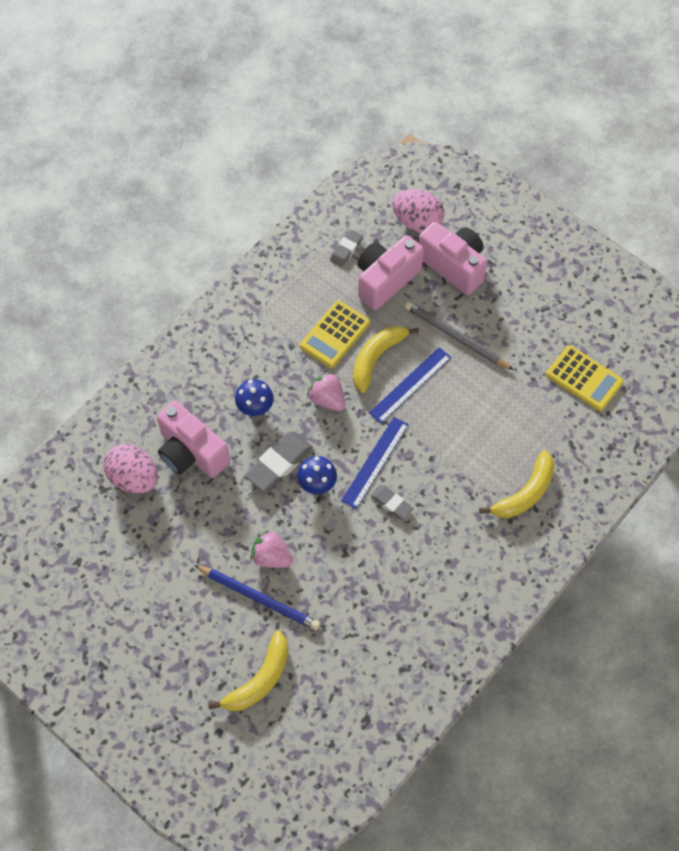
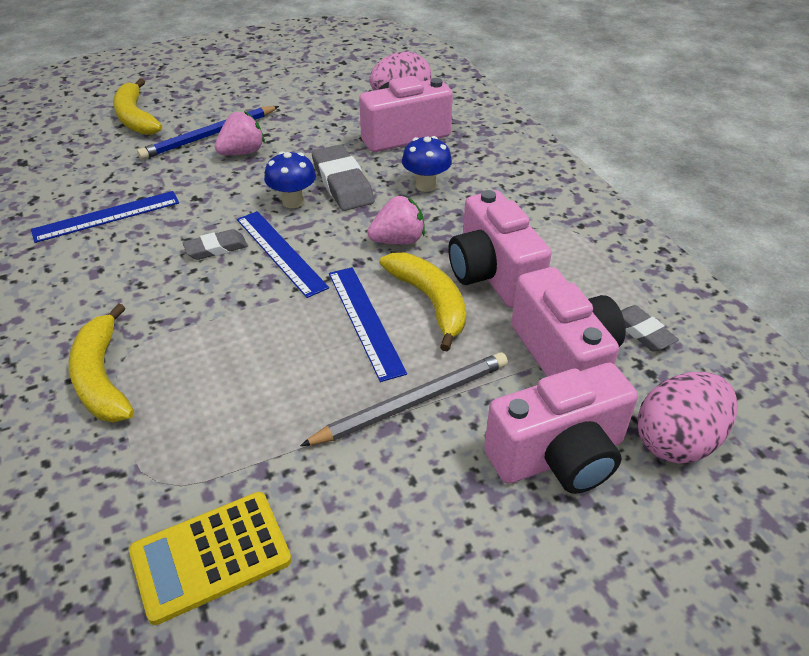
camera: 115 degrees right, 20 degrees down
(335, 335) = (492, 275): yellow calculator -> pink camera
(396, 598) = (107, 216): none -> blue ruler

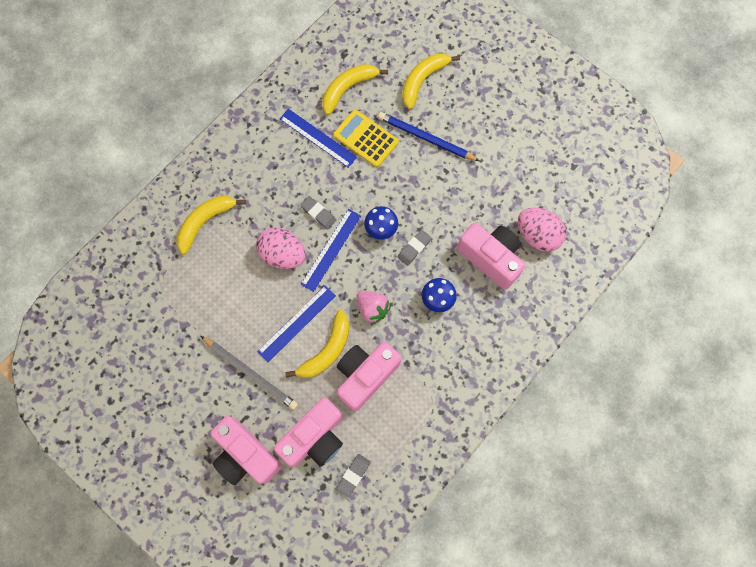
camera: 65 degrees right, 30 degrees up
(72, 172) = (348, 89): none -> yellow banana
(211, 556) = (136, 330): yellow calculator -> yellow calculator (365, 139)
(242, 152) = (417, 170): pink strawberry -> none
(342, 183) = (414, 248): grey eraser -> grey eraser, size x0.59
(677, 441) = (279, 510): pink egg -> pink egg (283, 254)

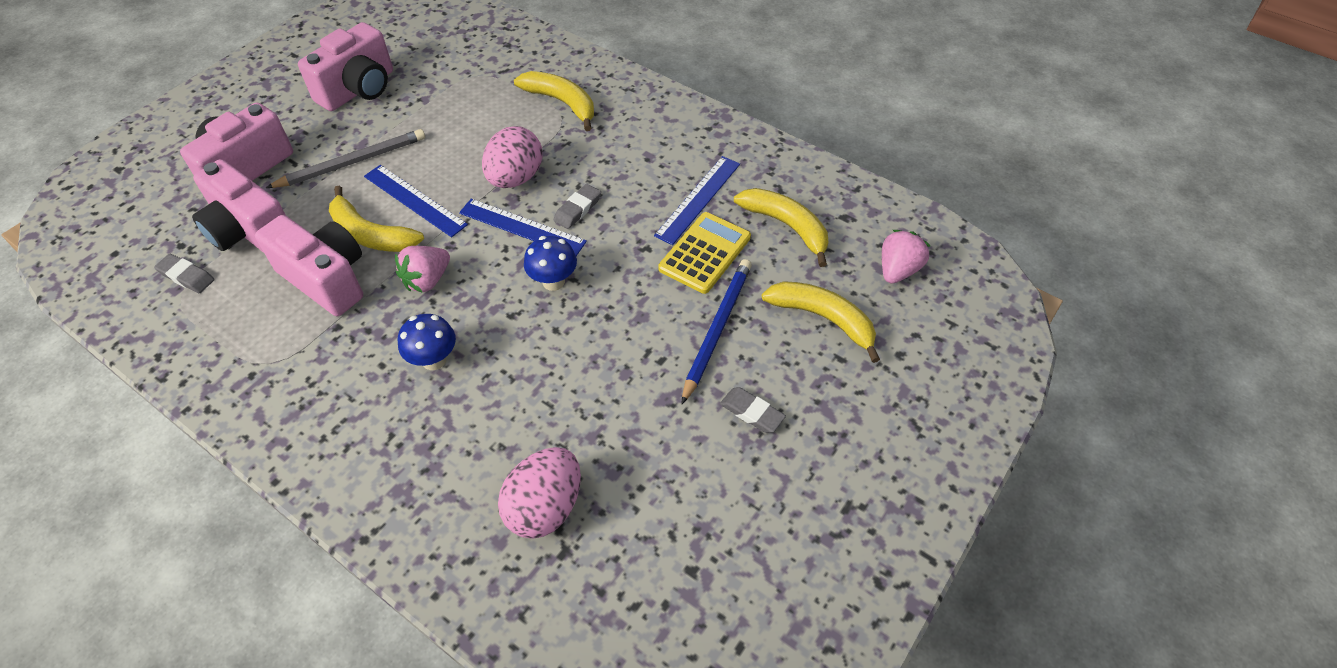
camera: 85 degrees right, 20 degrees down
(250, 373) = (352, 162): grey pencil -> grey pencil turned 150 degrees counterclockwise
(390, 34) = (898, 270): none -> pink strawberry
(414, 248) = (522, 325): grey eraser -> grey eraser (751, 412)
(491, 258) = (502, 433): pink camera -> pink camera (359, 89)

